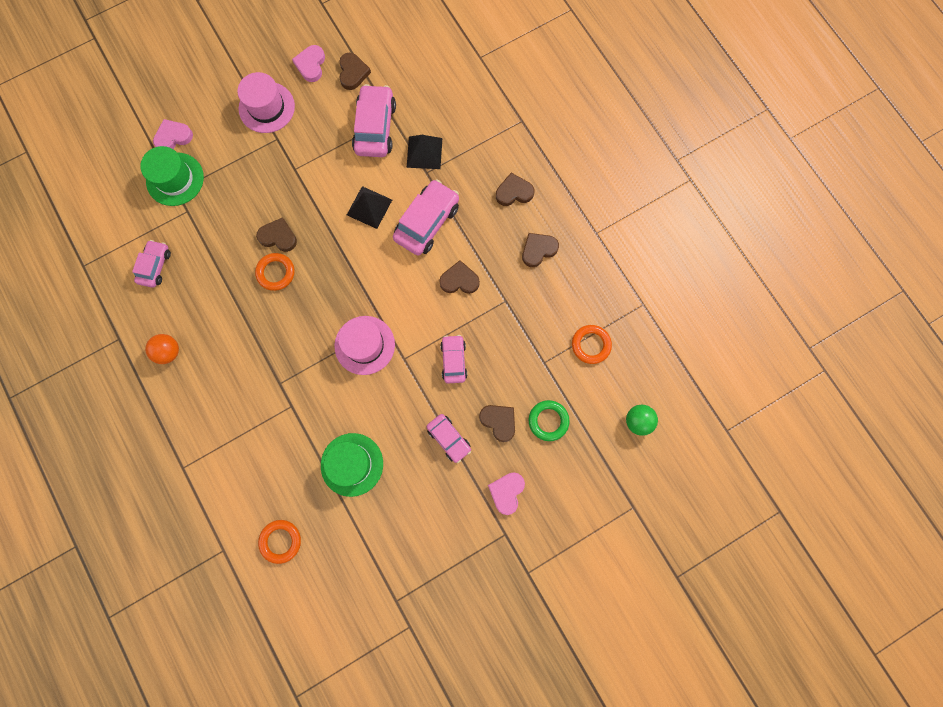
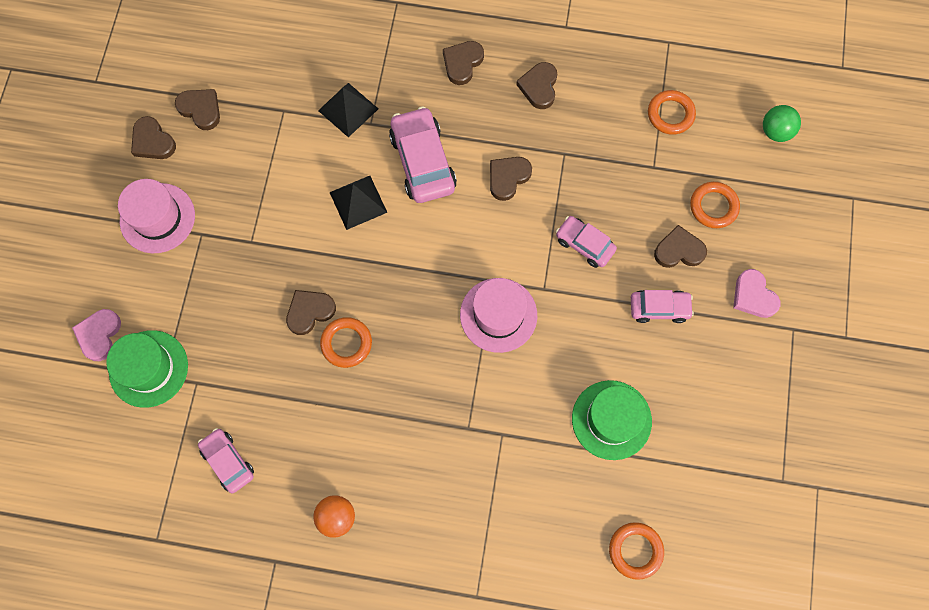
camera: 50 degrees left, 5 degrees down
(311, 65) = (153, 141): pink heart -> brown heart
(375, 128) = (279, 134): pink car -> none
(548, 421) = (713, 206): green ring -> orange ring

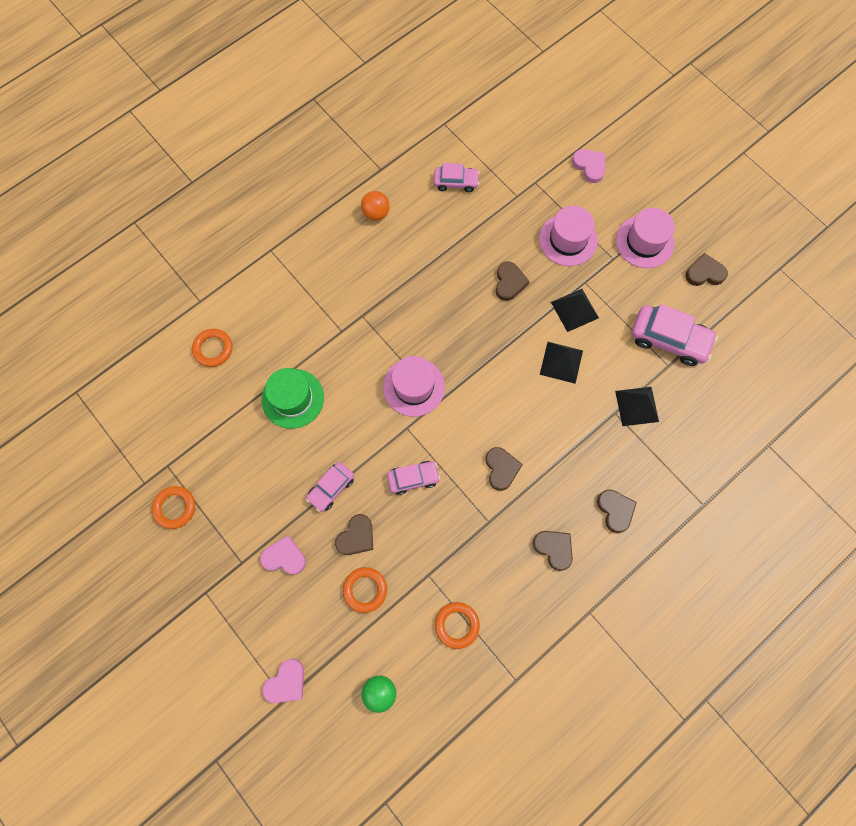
camera: 130 degrees right, 0 degrees up
(148, 368) = (546, 178): green hat -> none
(201, 109) = (708, 316): brown heart -> none
(212, 292) = (568, 240): none -> pink hat
(291, 229) = (574, 310): none -> black pyramid
(346, 343) = (471, 288): orange ring -> orange ring (175, 508)
(422, 162) = (558, 423): pink car -> pink car (669, 339)
(841, 207) = (286, 682): none -> pink heart

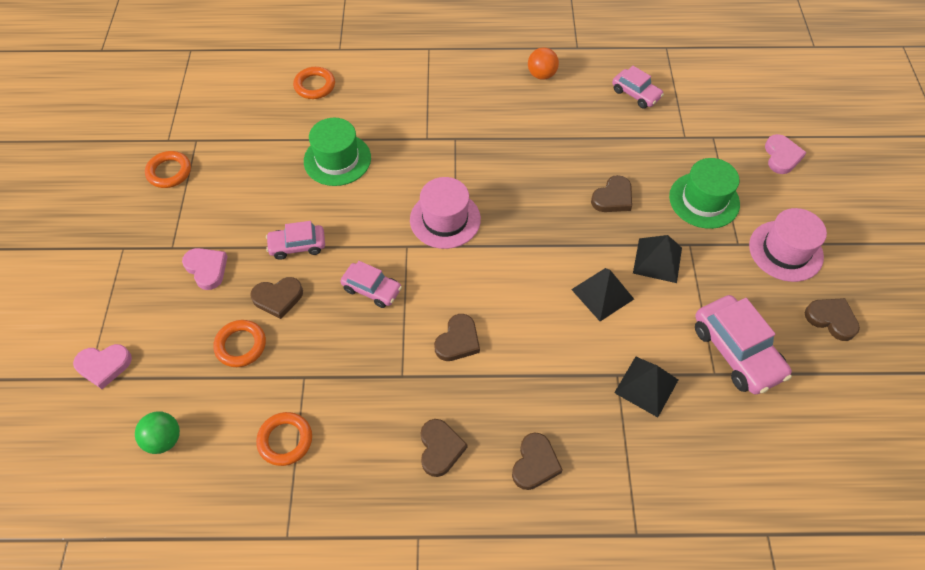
camera: 40 degrees right, 15 degrees down
(568, 240) = (704, 200): pink hat -> green hat

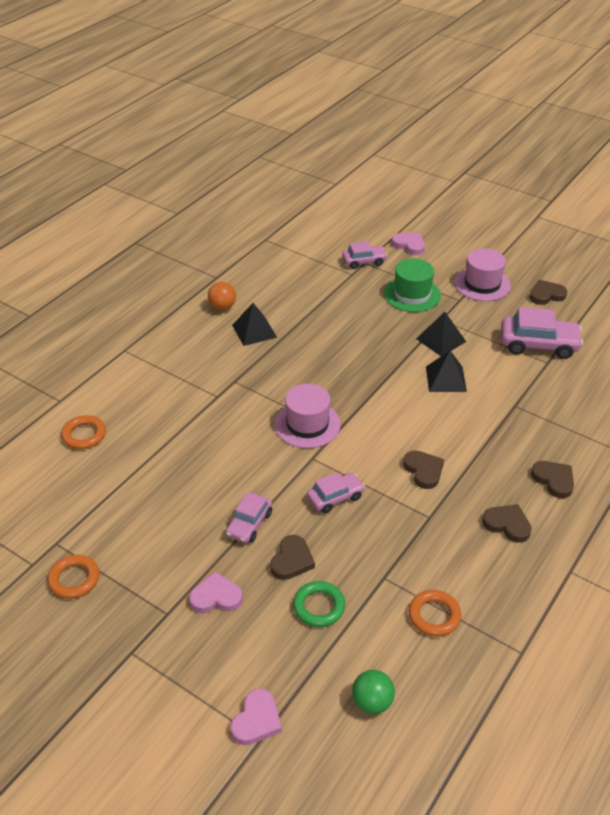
camera: 55 degrees left, 15 degrees down
(241, 345) = (319, 606): orange ring -> green ring
(337, 159) = (183, 458): green hat -> none
(613, 198) = (370, 332): brown heart -> none
(636, 94) = (291, 274): pink car -> pink car (364, 261)
(646, 386) = (533, 397): black pyramid -> black pyramid (254, 331)

